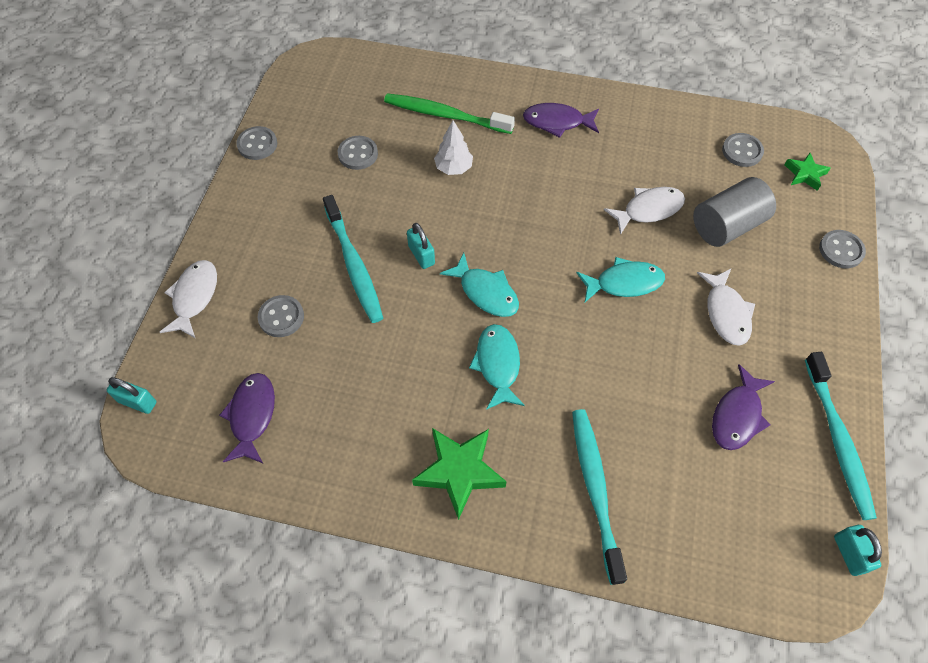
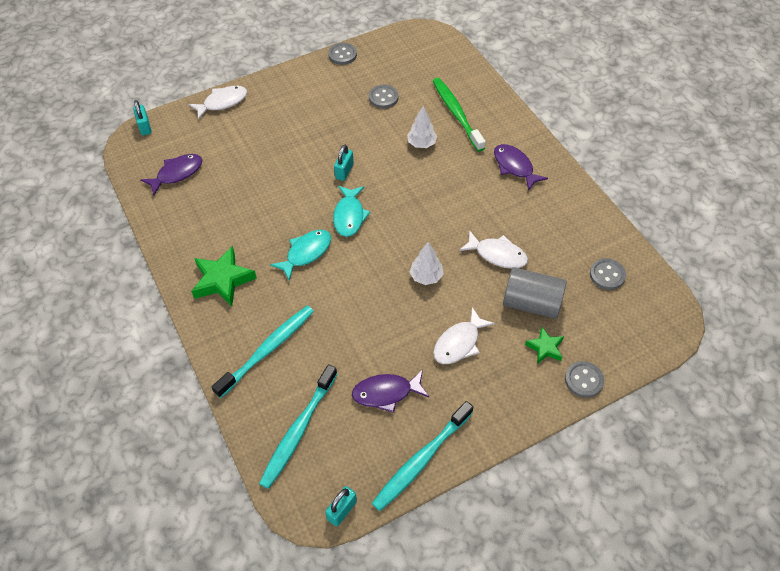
camera: 50 degrees right, 5 degrees down
(281, 317) = (244, 143): grey button -> none
(354, 264) = (307, 148): turquoise toothbrush -> turquoise toothbrush (298, 430)
(624, 283) = (426, 276): turquoise fish -> white tree
(805, 174) = (629, 322): green star -> green star (545, 348)

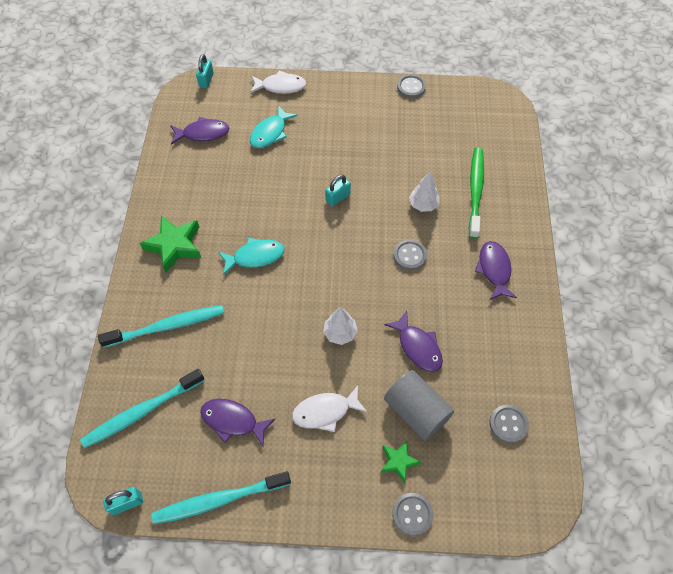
camera: 30 degrees right, 5 degrees up
(349, 216) = (313, 241): turquoise fish -> turquoise fish (270, 133)
(383, 97) = (419, 144): grey button -> grey button (410, 256)
(497, 254) = (418, 347): white fish -> purple fish

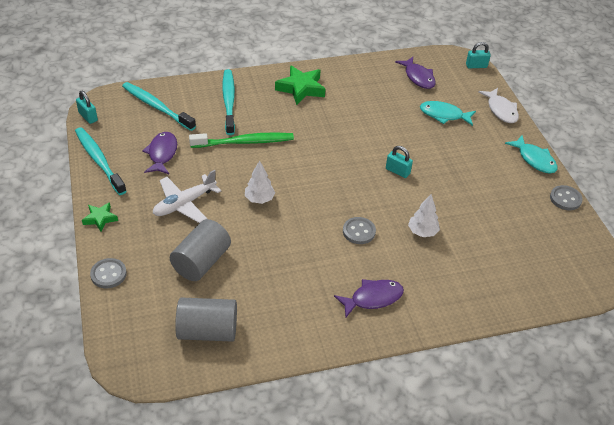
camera: 70 degrees right, 15 degrees down
(166, 326) = (229, 102): turquoise toothbrush -> turquoise toothbrush turned 150 degrees counterclockwise
(255, 256) = (311, 134): turquoise fish -> turquoise fish (534, 159)
(325, 411) = (184, 204): white fish -> white plane
(398, 461) = (152, 258): green star -> green star (100, 218)
(418, 347) = (264, 253): purple fish -> none
(475, 191) = (461, 270): green toothbrush -> green toothbrush (244, 142)
(508, 424) = (207, 331): grey button -> grey cylinder

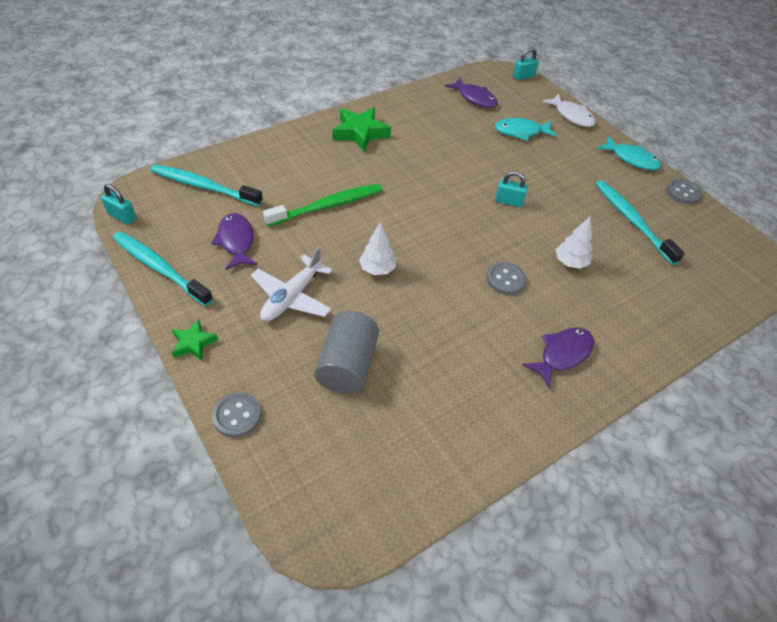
camera: 20 degrees left, 5 degrees up
(207, 331) = (398, 455): grey cylinder -> none
(229, 102) = (287, 163): turquoise toothbrush -> turquoise toothbrush (632, 221)

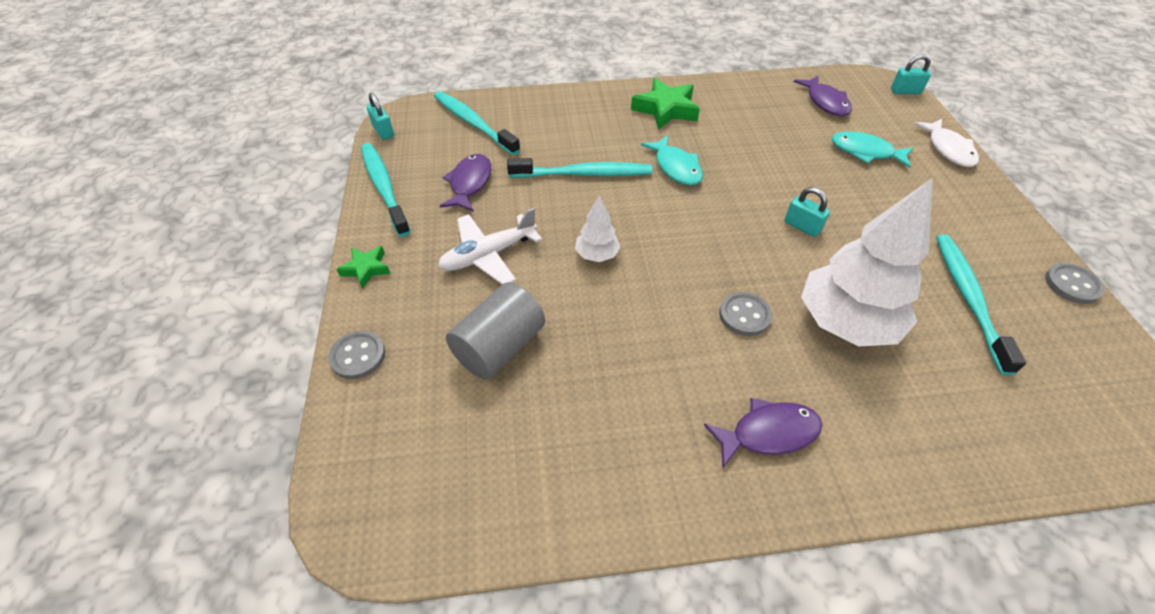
camera: 30 degrees right, 0 degrees up
(327, 206) = (583, 174): green toothbrush -> turquoise toothbrush
(570, 262) = (845, 323): white tree -> white tree, size x2.14
(631, 159) = (1010, 221): turquoise fish -> turquoise fish (676, 167)

